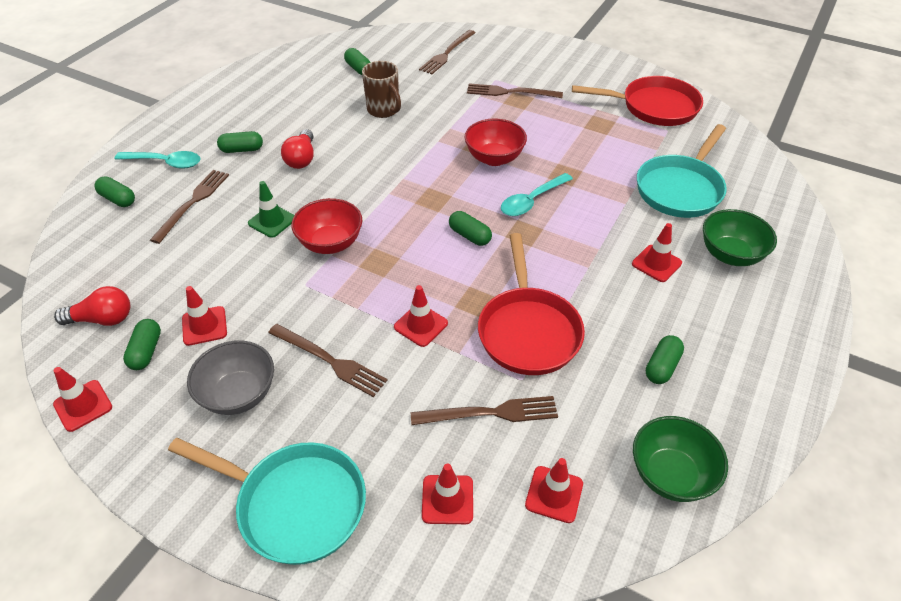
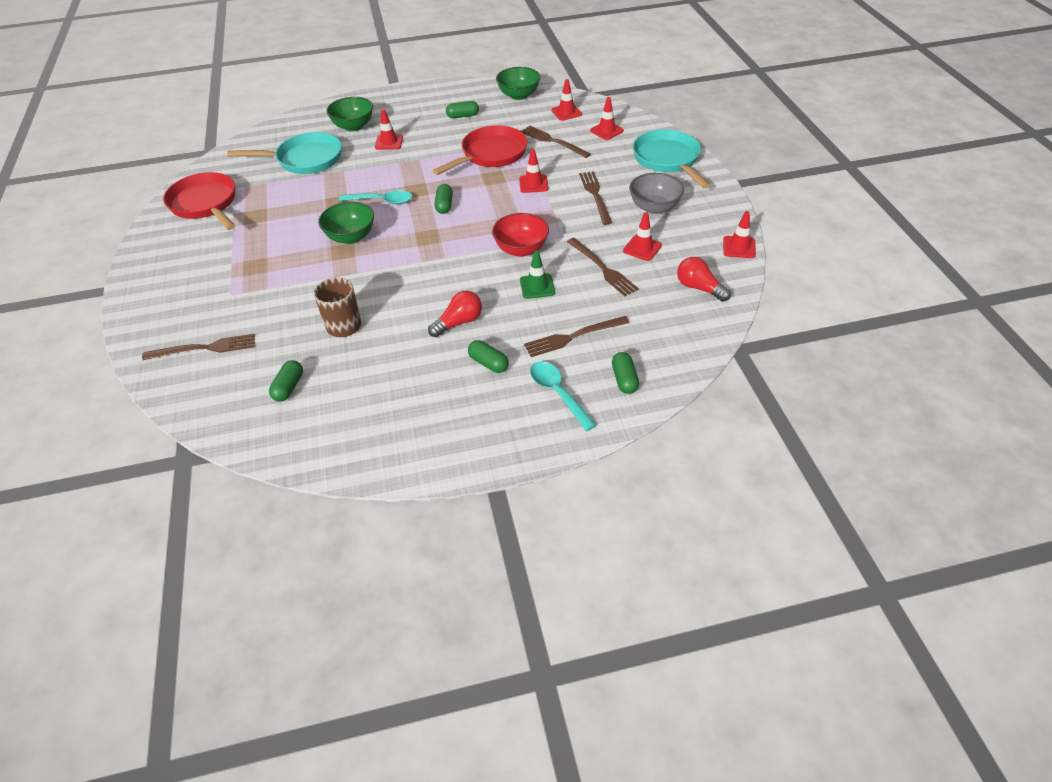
camera: 130 degrees left, 0 degrees up
(146, 351) = (686, 254): green capsule -> none
(494, 158) = (351, 237): red bowl -> green bowl
(510, 92) = (246, 276): brown fork -> brown fork (602, 268)

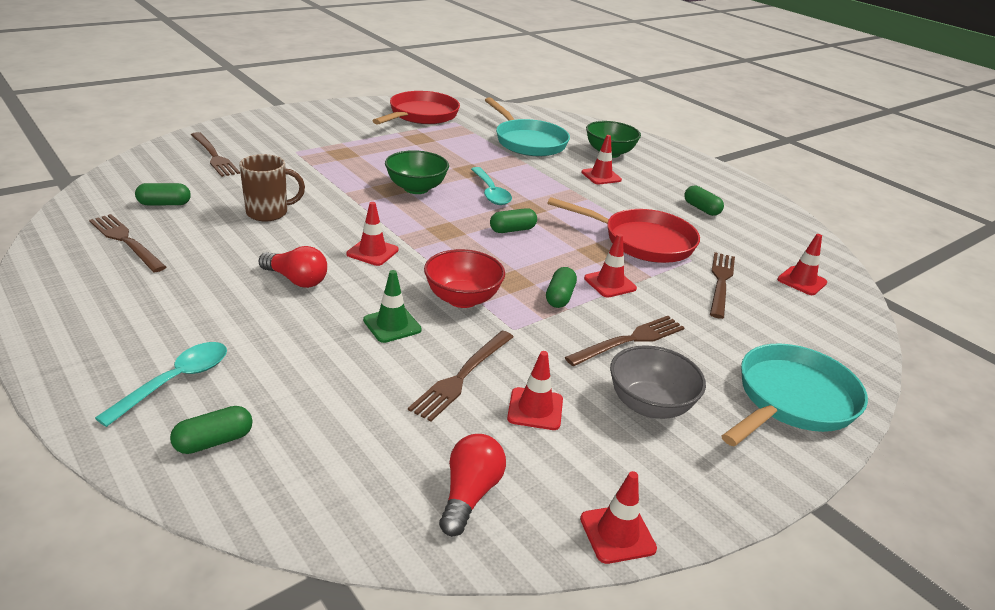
camera: 60 degrees right, 15 degrees down
(488, 363) = (226, 315): green capsule -> green capsule (559, 297)
(518, 95) = (793, 238): green bowl -> none
(573, 337) = (297, 375): brown fork -> brown fork (126, 241)
(606, 131) = (799, 324): red traffic cone -> red traffic cone (372, 252)

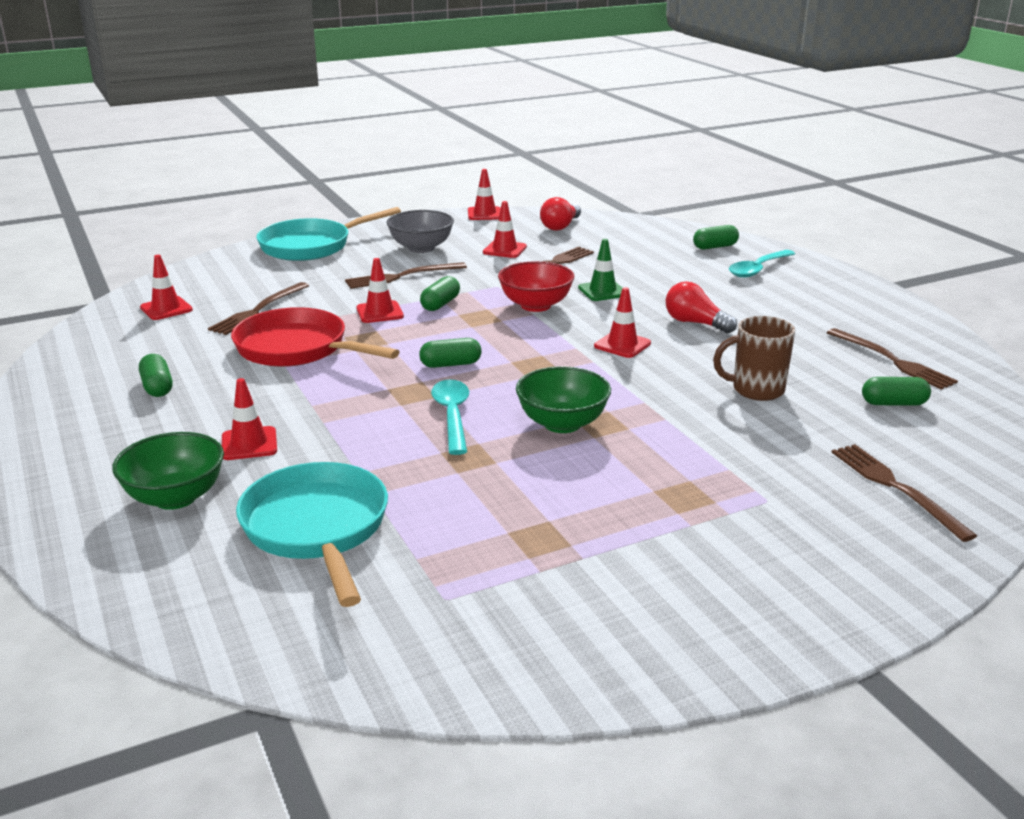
camera: 165 degrees left, 5 degrees down
(421, 115) = (520, 623): red pan -> none

